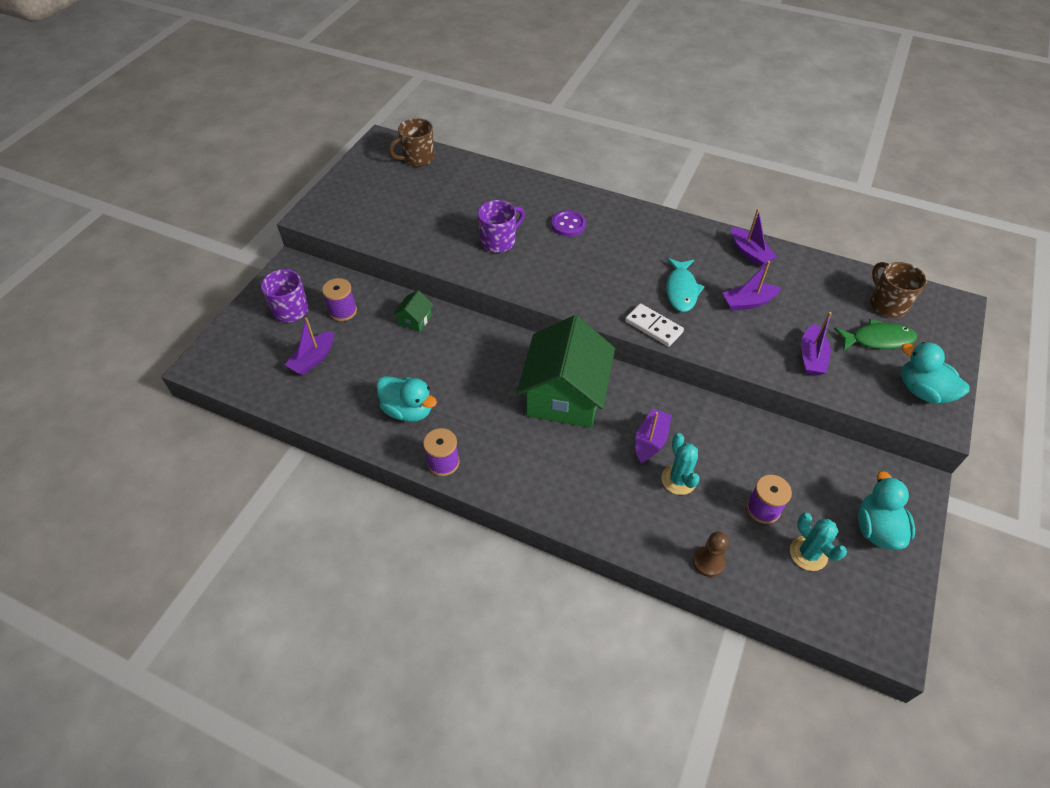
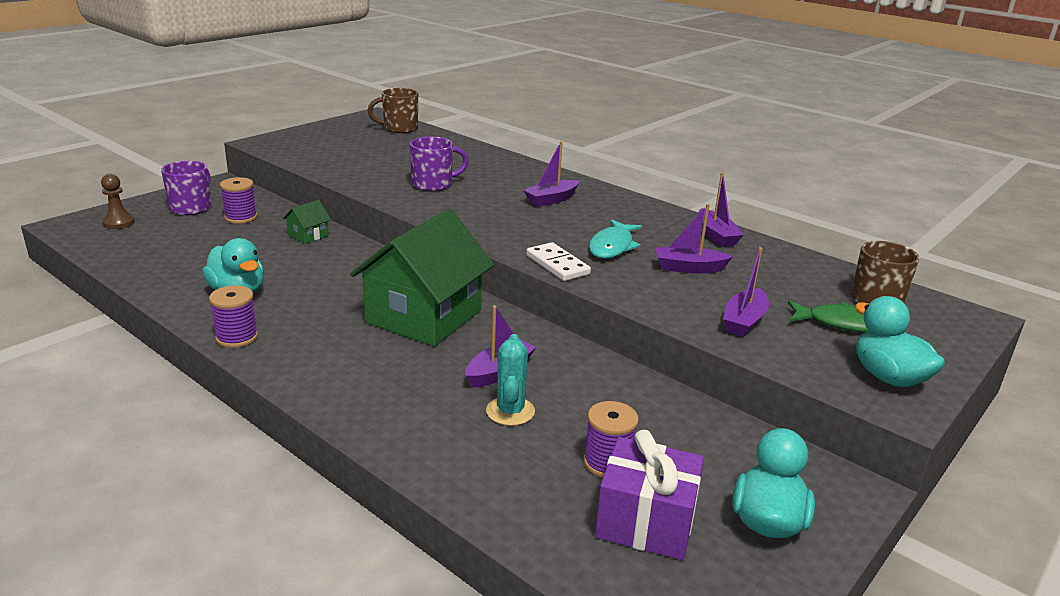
camera: 15 degrees right, 25 degrees down
(313, 359) = (178, 241): purple boat -> purple boat (551, 200)
(568, 225) = (518, 186): purple button -> none
(708, 562) = (493, 495): brown pawn -> brown pawn (119, 223)
(808, 553) = (646, 522): turquoise cactus -> purple gift

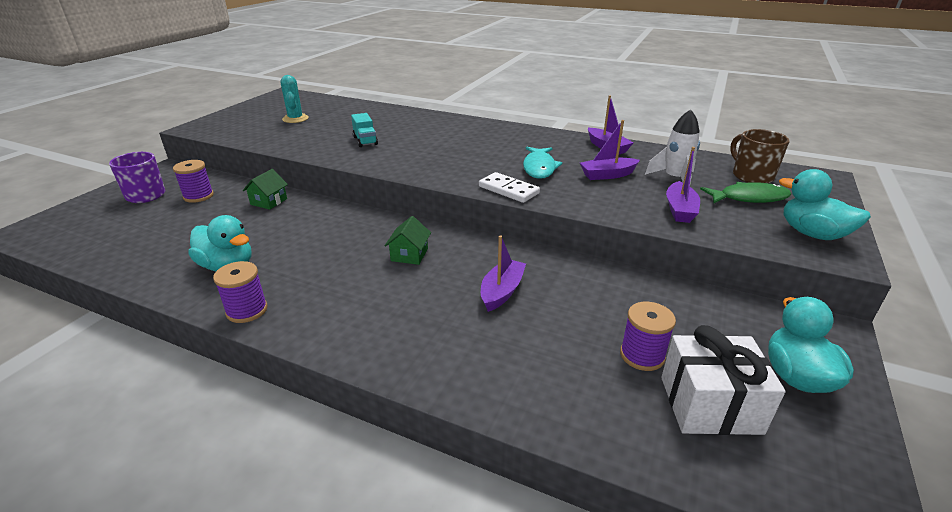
camera: 15 degrees left, 5 degrees up
(119, 223) = (78, 221): brown pawn -> none
(399, 128) = (310, 101): brown mug -> none
(424, 316) = (409, 254): green house -> green house, size x0.40
(433, 184) = (365, 141): purple mug -> turquoise truck
(510, 411) = (533, 326): turquoise cactus -> turquoise cactus (295, 119)
(551, 200) = (467, 139): purple boat -> none
(646, 522) = (710, 404): purple gift -> white gift
(769, 286) = (674, 179): none -> white rocket

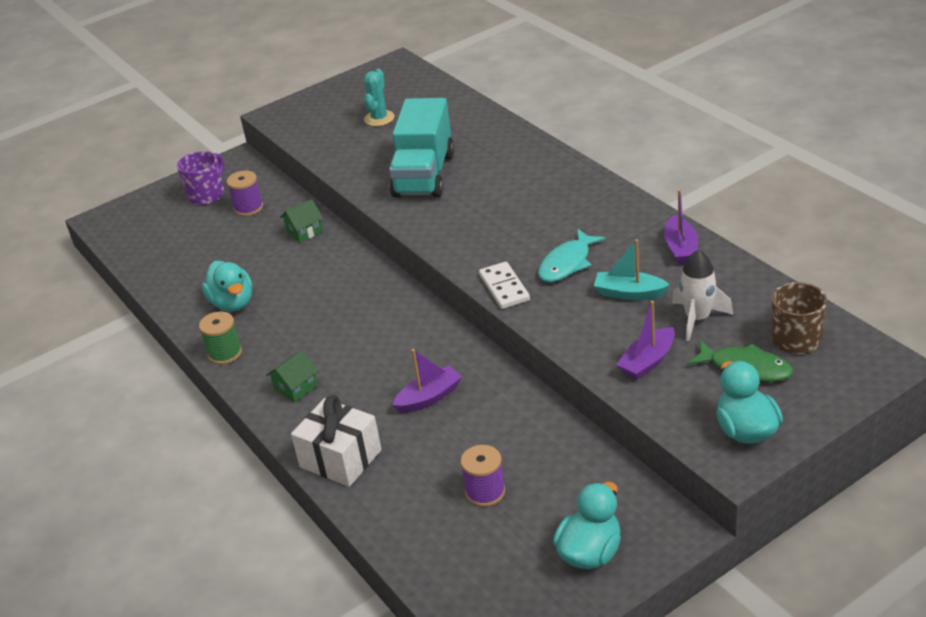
camera: 35 degrees right, 5 degrees up
(247, 310) = (225, 353): purple spool -> green spool
(365, 141) = (424, 175): turquoise truck -> turquoise truck, size x2.25
(409, 254) = (383, 334): green house -> green house (296, 387)
(607, 175) = (629, 293): purple boat -> turquoise boat
(710, 404) = (493, 546): white gift -> white gift (340, 458)

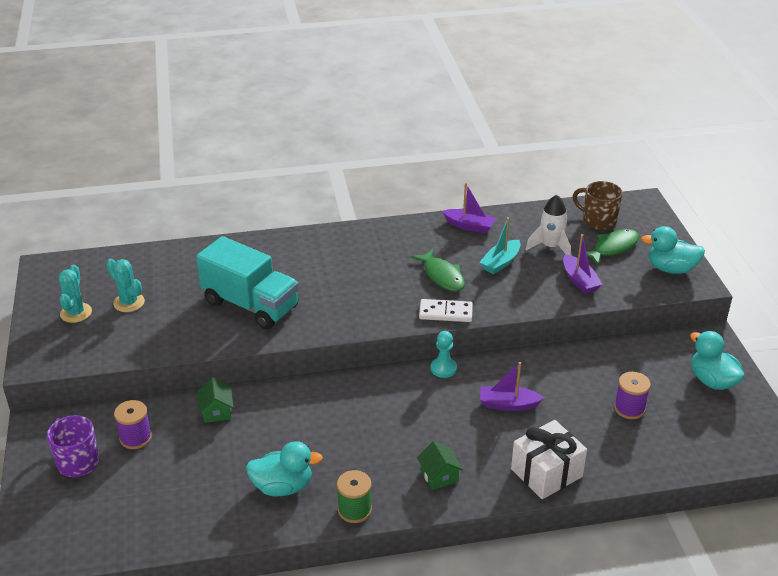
camera: 70 degrees left, 0 degrees up
(347, 103) = (76, 313): none -> turquoise cactus
(429, 397) = (508, 404): purple boat -> purple boat turned 75 degrees counterclockwise
(455, 335) = (443, 368): none -> turquoise pawn
(567, 263) = (442, 276): turquoise fish -> green fish

